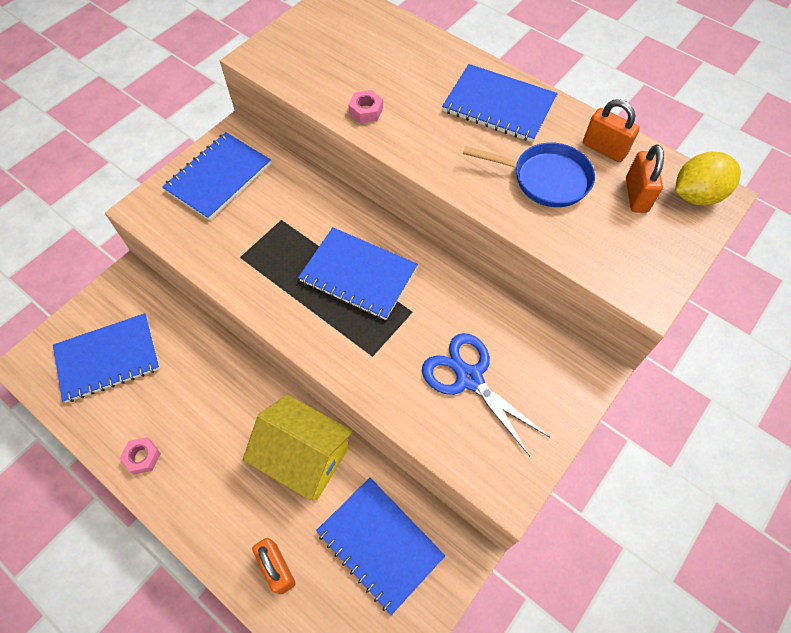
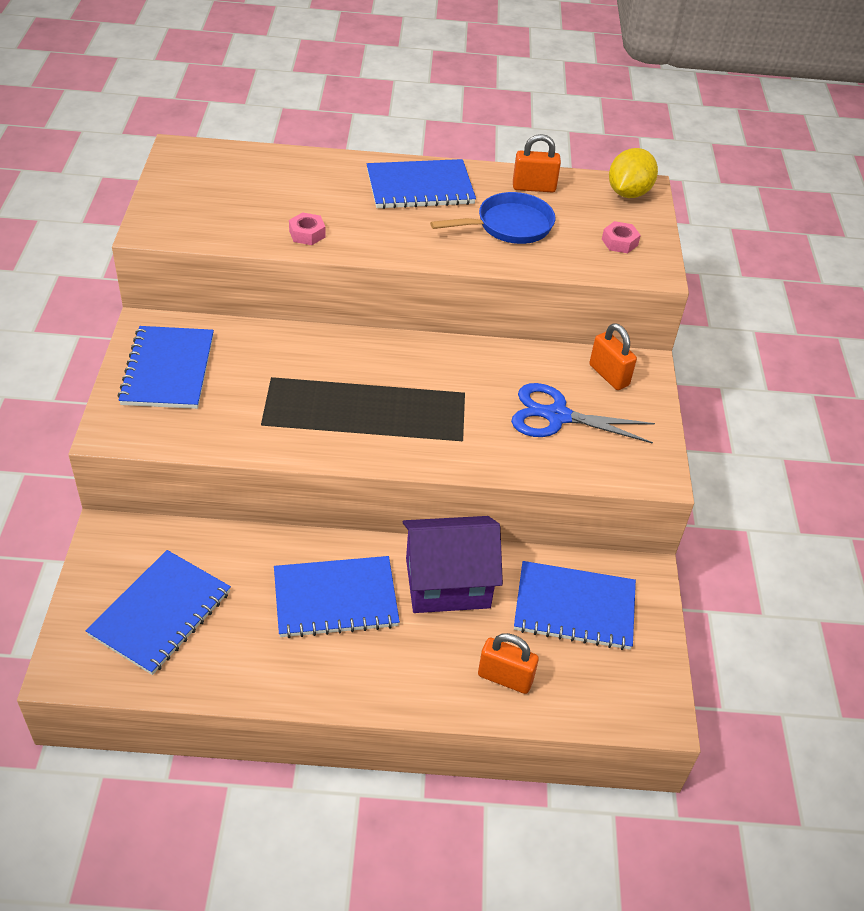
camera: 40 degrees left, 15 degrees down
(142, 457) = (287, 672): pink nut -> pink nut (619, 242)
(304, 457) = (447, 583): yellow house -> purple house
(358, 274) = (390, 386): blue notebook -> blue notebook (335, 599)
(636, 195) = (587, 210): orange padlock -> orange padlock (609, 375)

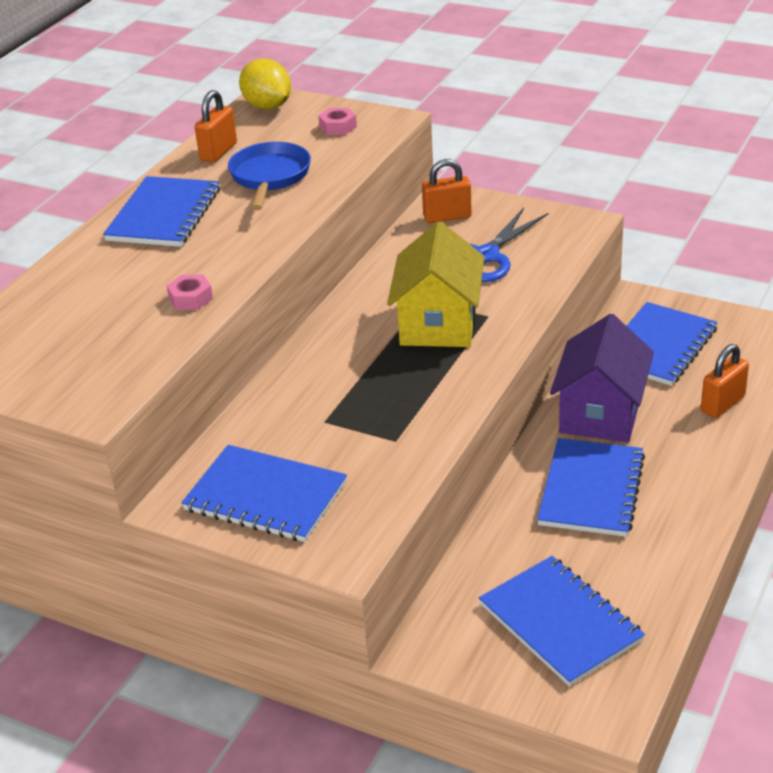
camera: 60 degrees left, 10 degrees down
(435, 410) = (438, 323): none -> yellow house

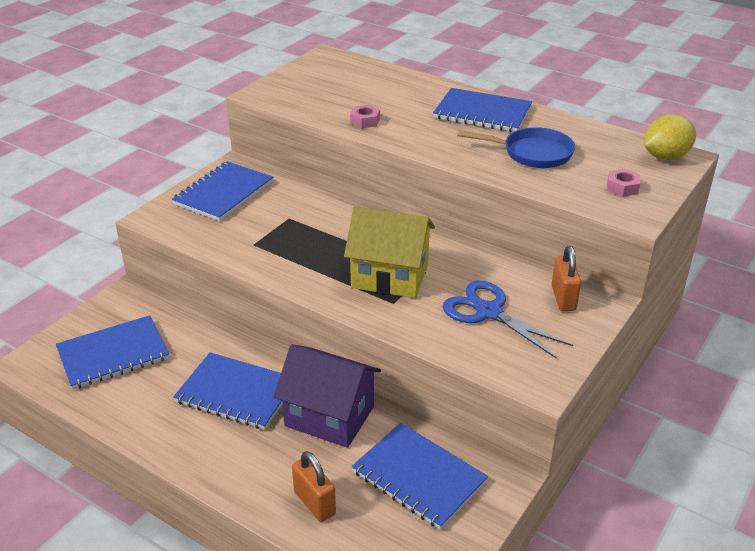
camera: 95 degrees right, 0 degrees up
(218, 152) = (580, 134): orange padlock -> none

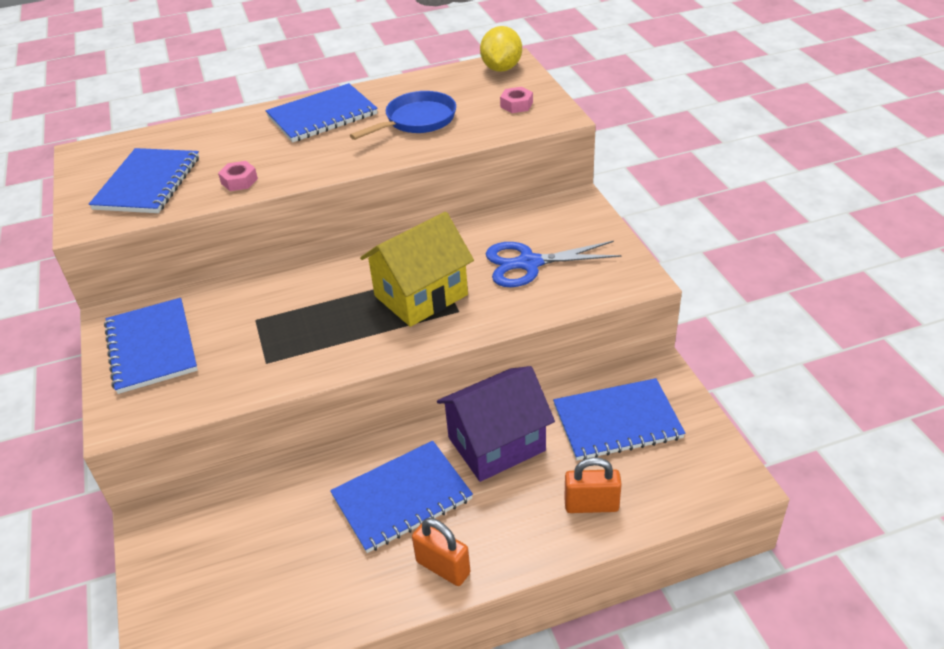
camera: 50 degrees left, 5 degrees up
(113, 354) = (238, 578): blue notebook -> blue notebook (147, 183)
(563, 298) = (553, 218): orange padlock -> orange padlock (443, 567)

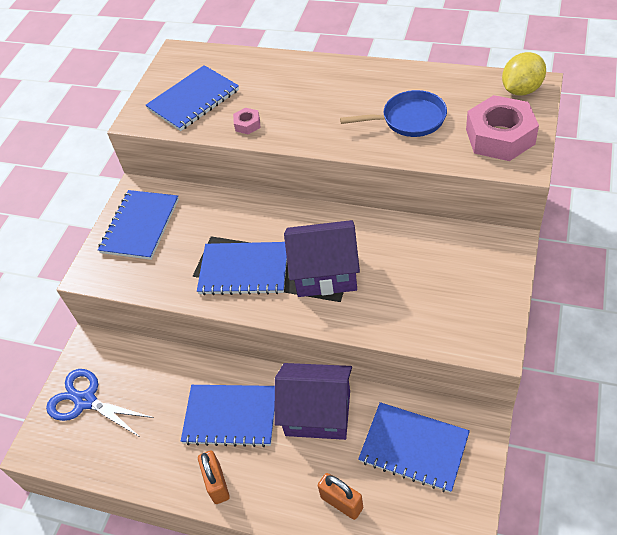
camera: 40 degrees right, 10 degrees up
(322, 115) = (346, 84): blue notebook -> blue notebook (244, 270)
(421, 295) = (325, 273): yellow house -> purple house
(516, 105) = (500, 136): pink nut -> pink nut, size x2.25
(529, 263) = (423, 285): blue scissors -> blue scissors (85, 401)

